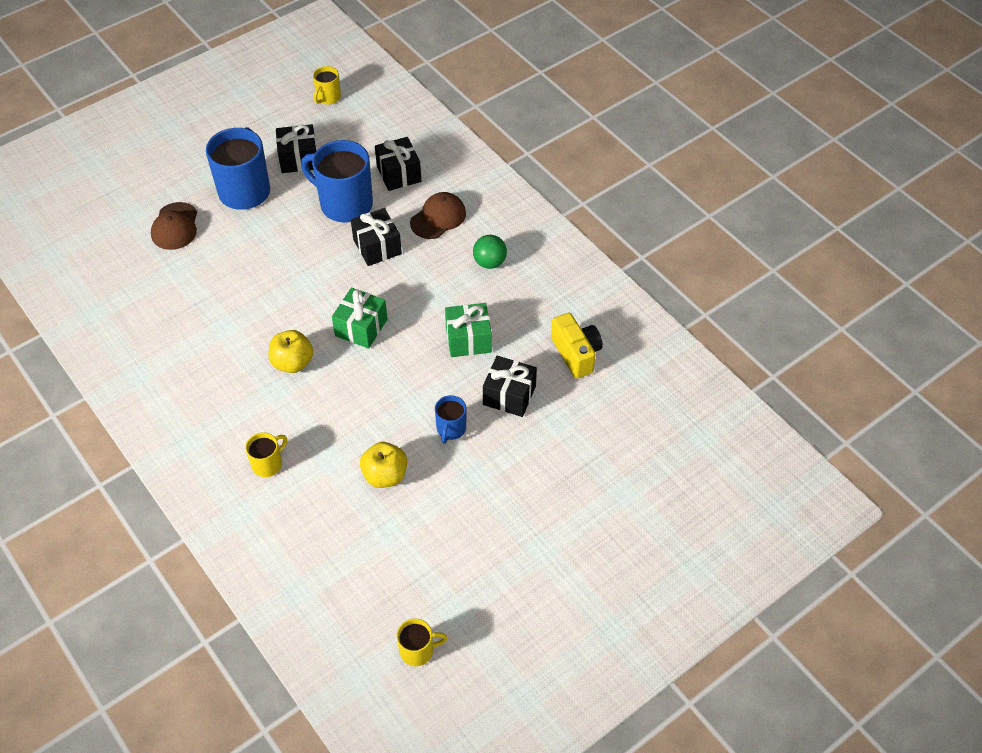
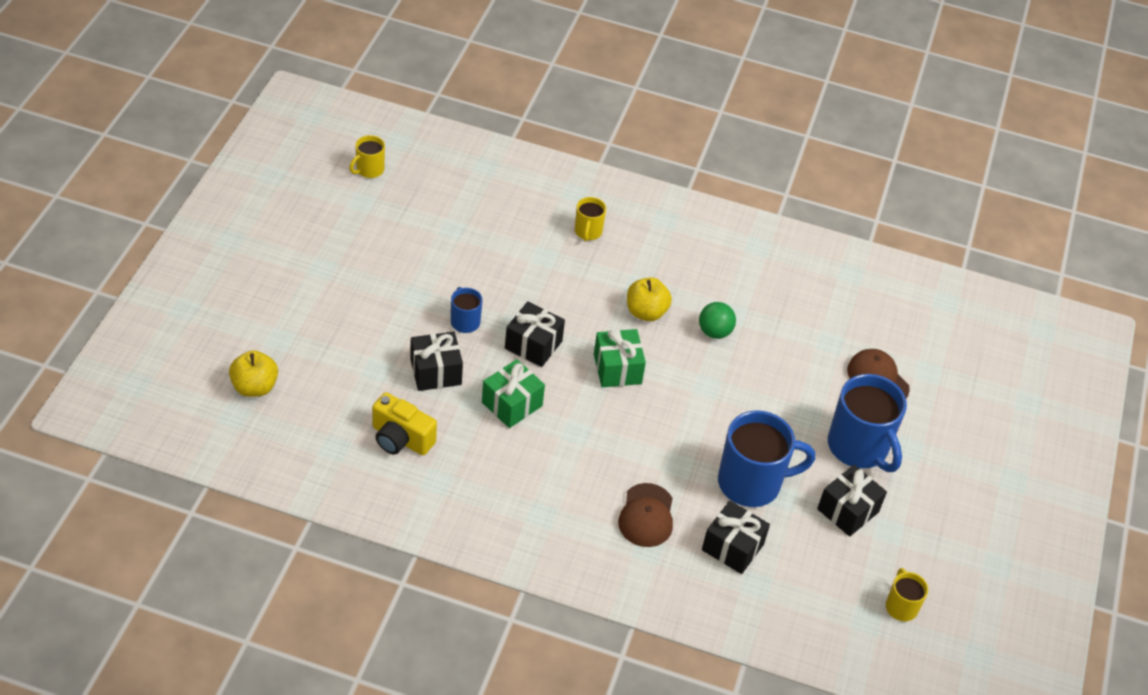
camera: 140 degrees right, 5 degrees down
(377, 247) = (676, 453): black gift -> black gift (533, 345)
(385, 475) = (489, 264): yellow apple -> yellow apple (254, 387)
(489, 262) = (554, 492): green ball -> green ball (714, 332)

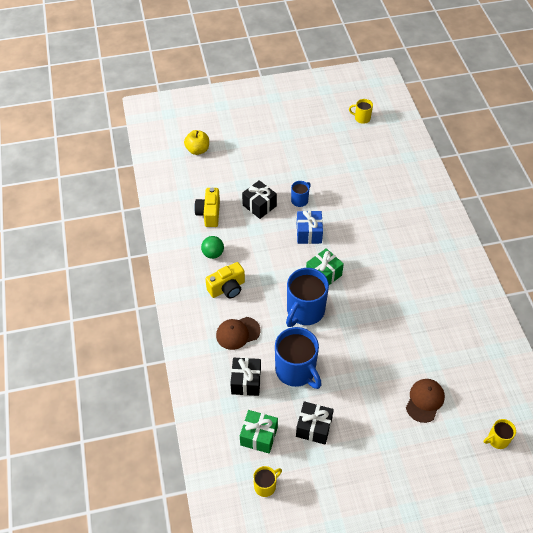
camera: 65 degrees right, 5 degrees up
(512, 404) = (264, 244): green gift -> green gift (259, 436)
(533, 345) = (309, 233): black gift -> blue gift
(559, 488) = (227, 288): none -> yellow camera
(588, 232) = (405, 217): yellow mug -> yellow mug (497, 439)
(646, 312) = (373, 268): yellow apple -> none
(714, 332) = (387, 305): green ball -> green ball (213, 254)
(859, 447) = (364, 413): blue mug -> blue mug (304, 311)

